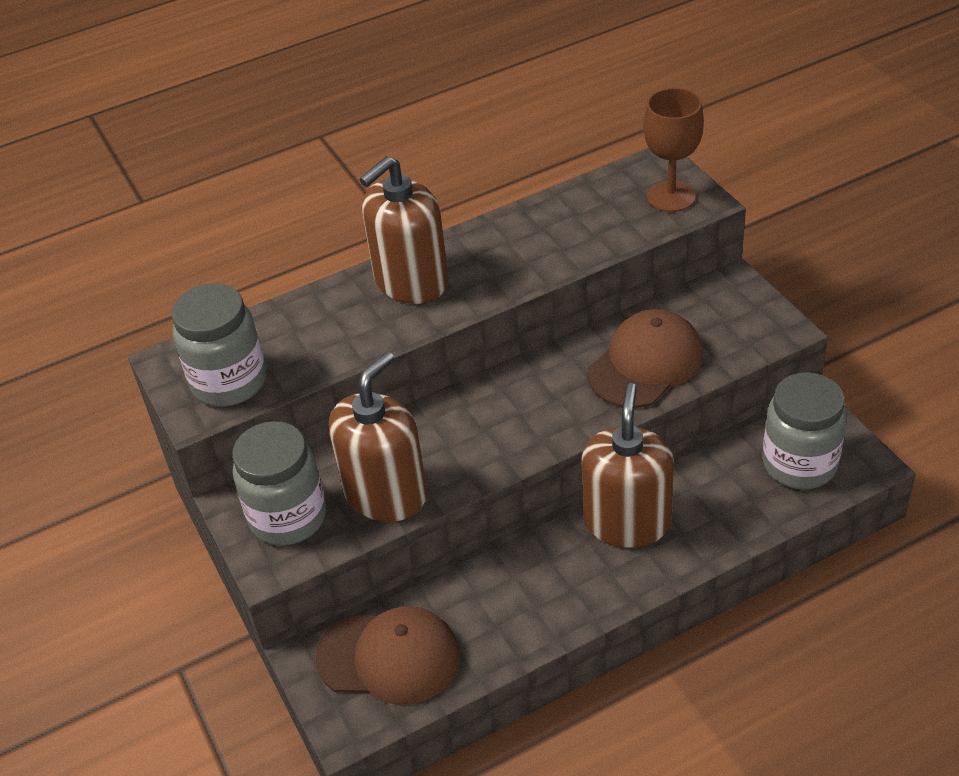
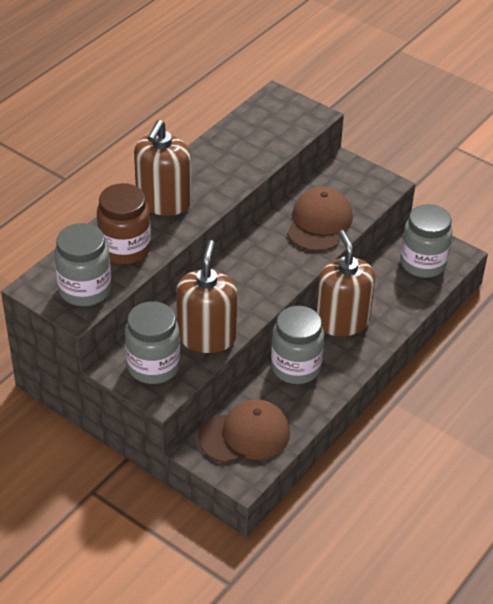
camera: 30 degrees left, 0 degrees up
(318, 337) = (125, 249): none -> brown jar
(519, 574) = (296, 367): none -> grey jar
(671, 196) = (295, 115): brown goblet -> none

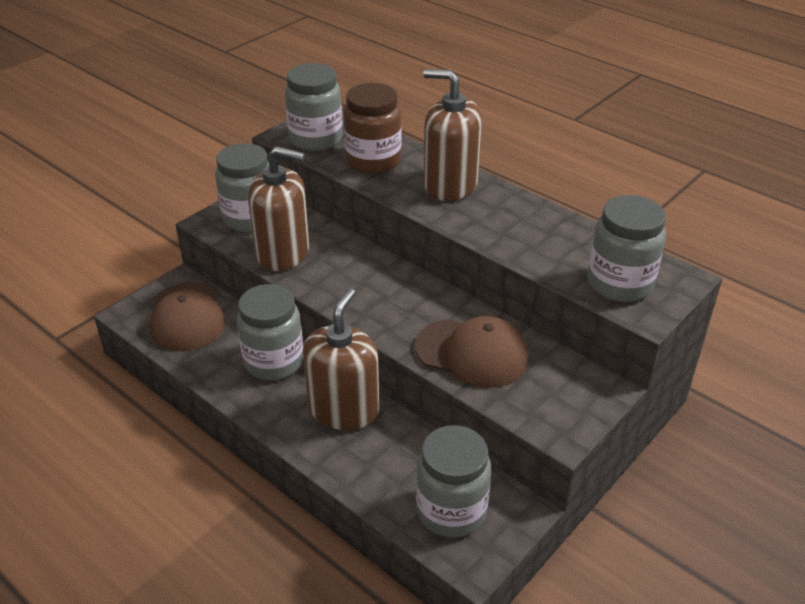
camera: 95 degrees right, 5 degrees down
(285, 123) = (619, 283): none -> grey jar
(342, 321) = (344, 409): brown soap dispenser -> brown soap dispenser turned 60 degrees counterclockwise

